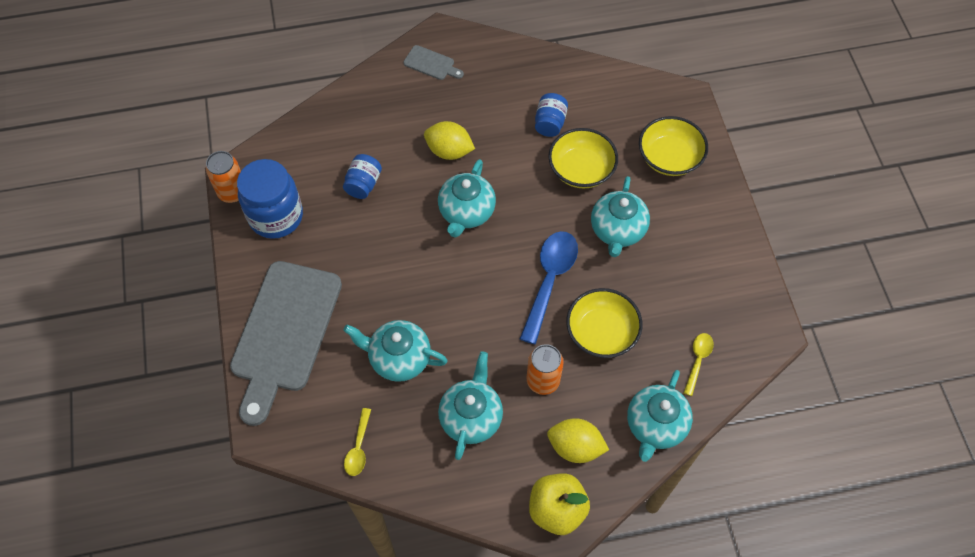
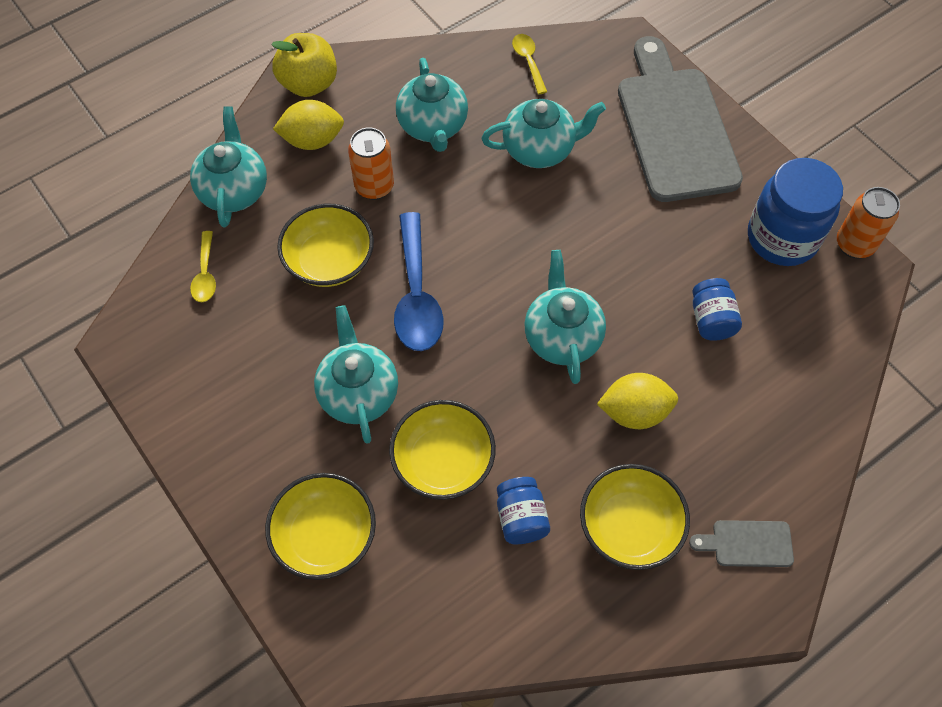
camera: 155 degrees right, 0 degrees up
(490, 96) = (629, 526): none -> yellow bowl

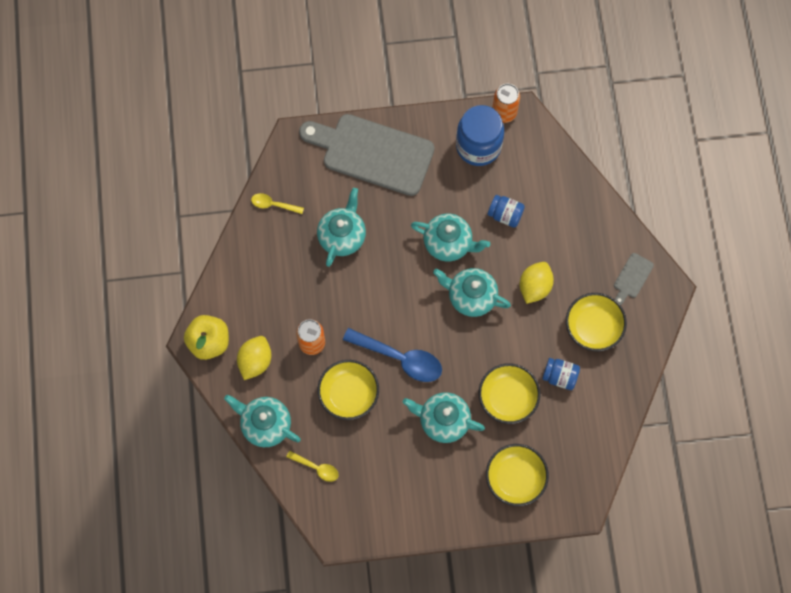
camera: 60 degrees left, 10 degrees up
(433, 126) = (288, 286): turquoise teapot -> turquoise teapot (449, 243)

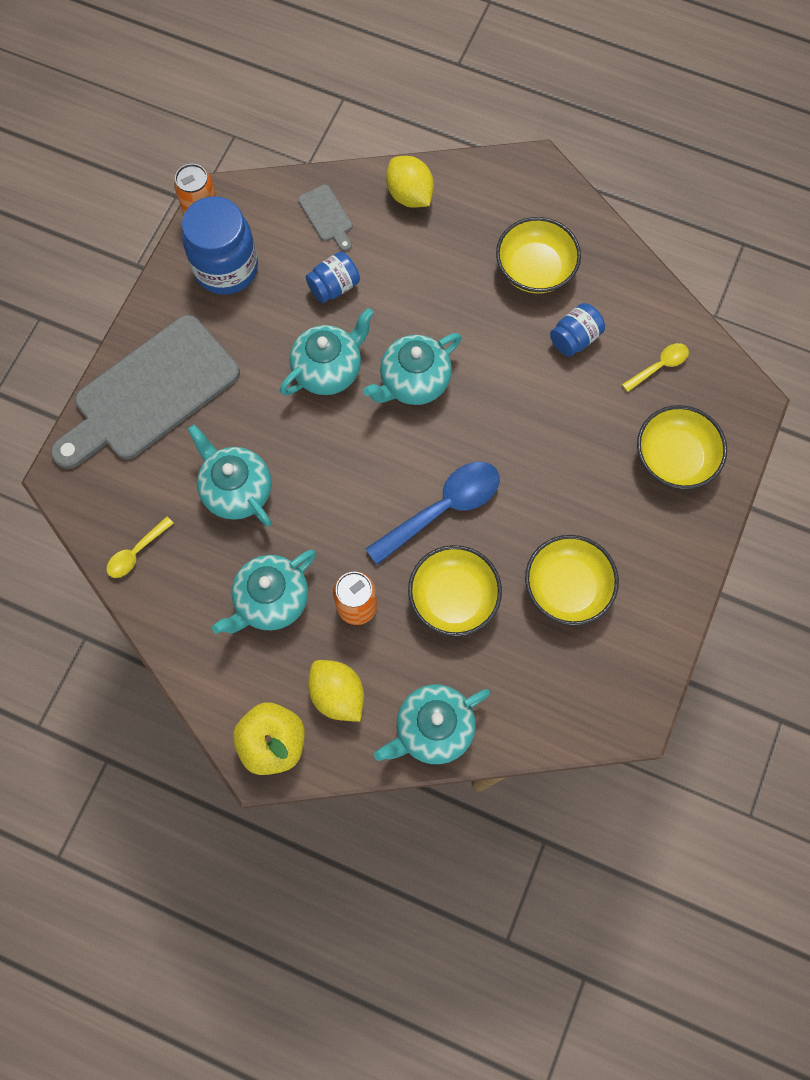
camera: 60 degrees left, 0 degrees up
(316, 468) = (529, 693): yellow spoon -> yellow spoon (659, 366)
(443, 420) = (554, 501): turquoise teapot -> turquoise teapot (271, 600)
(507, 398) = (568, 411): yellow bowl -> yellow bowl (567, 587)
(534, 287) = (446, 304): yellow lemon -> yellow lemon (409, 195)
(632, 277) = (499, 196): grey cutting board -> grey cutting board (327, 216)

